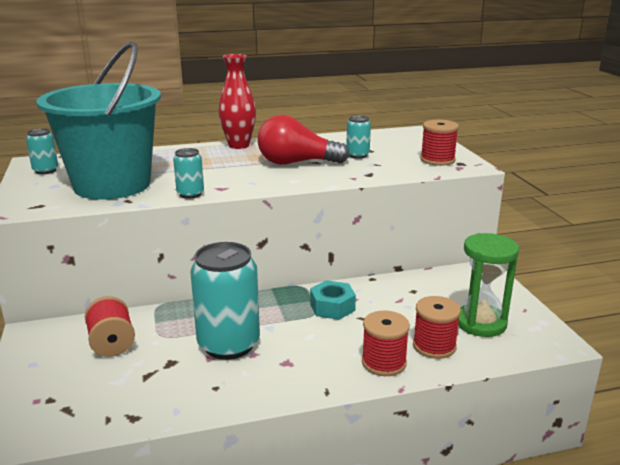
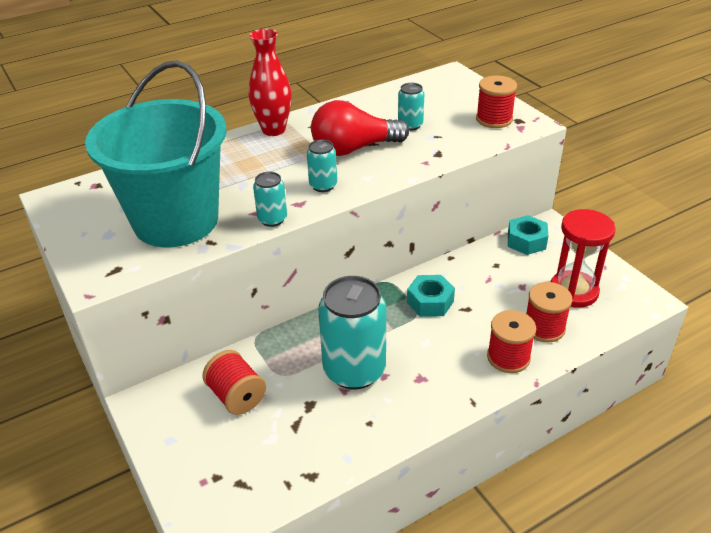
camera: 15 degrees left, 15 degrees up
(45, 170) = (80, 211): turquoise can -> turquoise can (323, 185)
(453, 278) = (526, 241): none -> turquoise nut
(481, 323) = (573, 291): green hourglass -> red hourglass

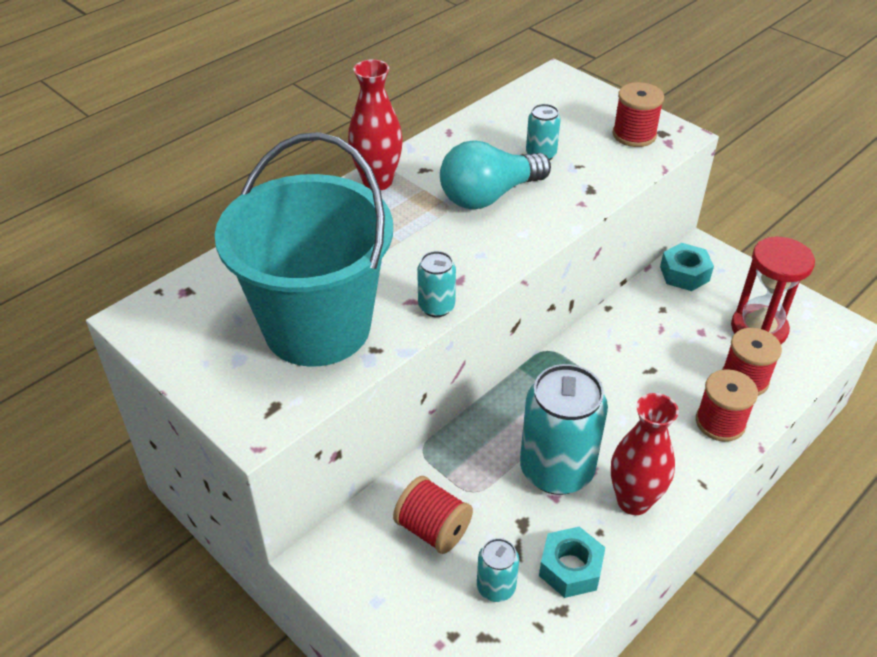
camera: 15 degrees left, 5 degrees up
(323, 185) = (475, 251): turquoise can -> turquoise can (496, 587)
(354, 149) = (489, 196): red light bulb -> turquoise light bulb
(407, 404) = (633, 501): none -> red vase
(430, 302) = (607, 368): turquoise nut -> turquoise nut (570, 568)

